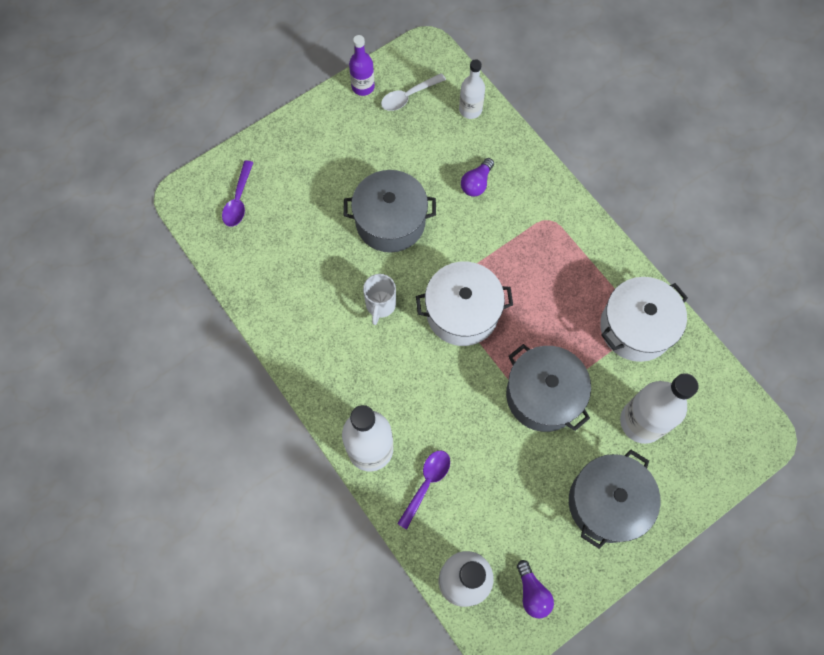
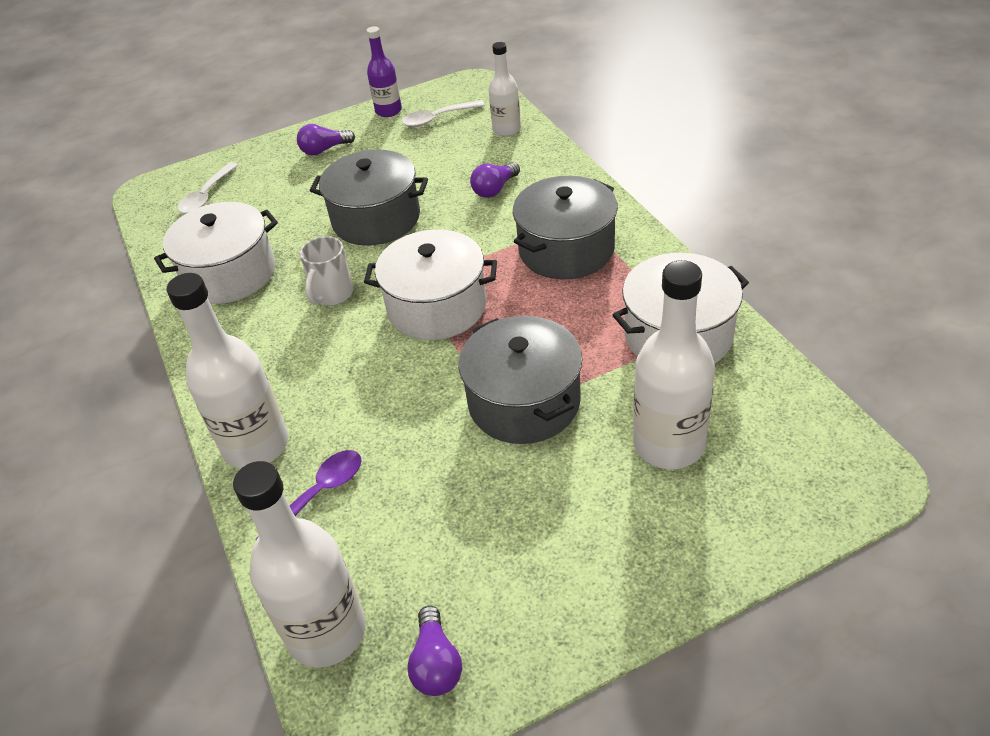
camera: 15 degrees right, 25 degrees down
(238, 200) = (207, 195): purple spoon -> white spoon
(292, 288) = (230, 274): none -> white pot
(322, 139) = (324, 150): none -> purple light bulb
(607, 502) = (592, 545): grey pot -> grey pot (566, 249)

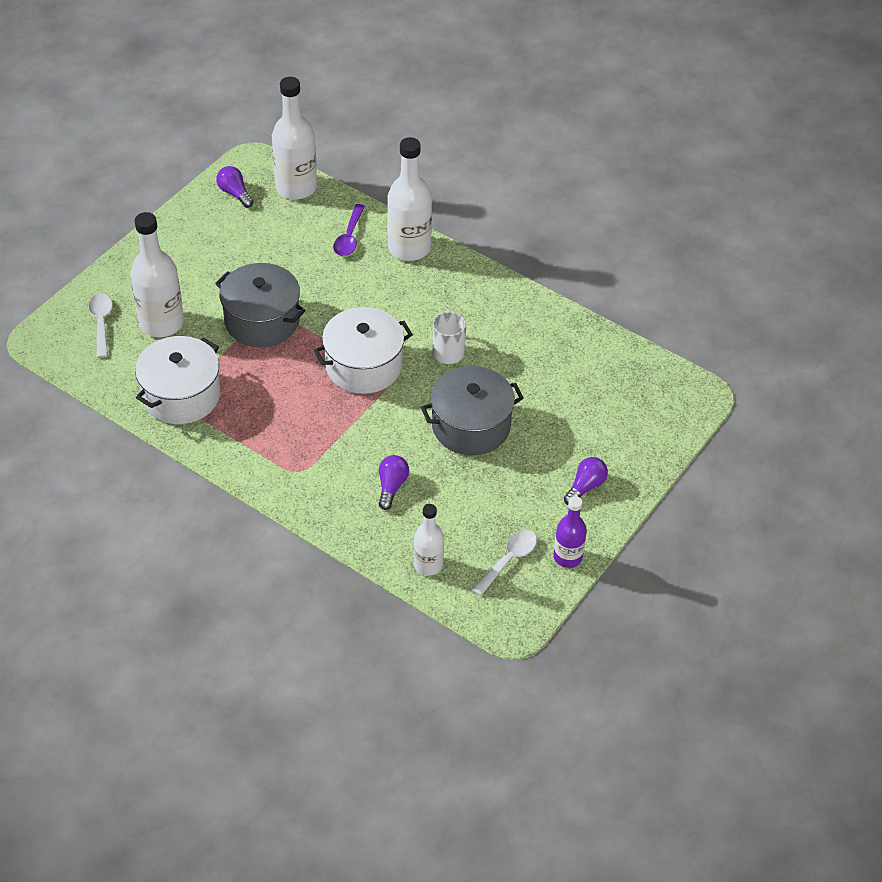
camera: 145 degrees right, 5 degrees up
(207, 195) = (641, 405): white spoon -> white spoon (101, 323)
(230, 274) = (542, 344): white pot -> none
(566, 249) = (295, 442): grey pot -> none

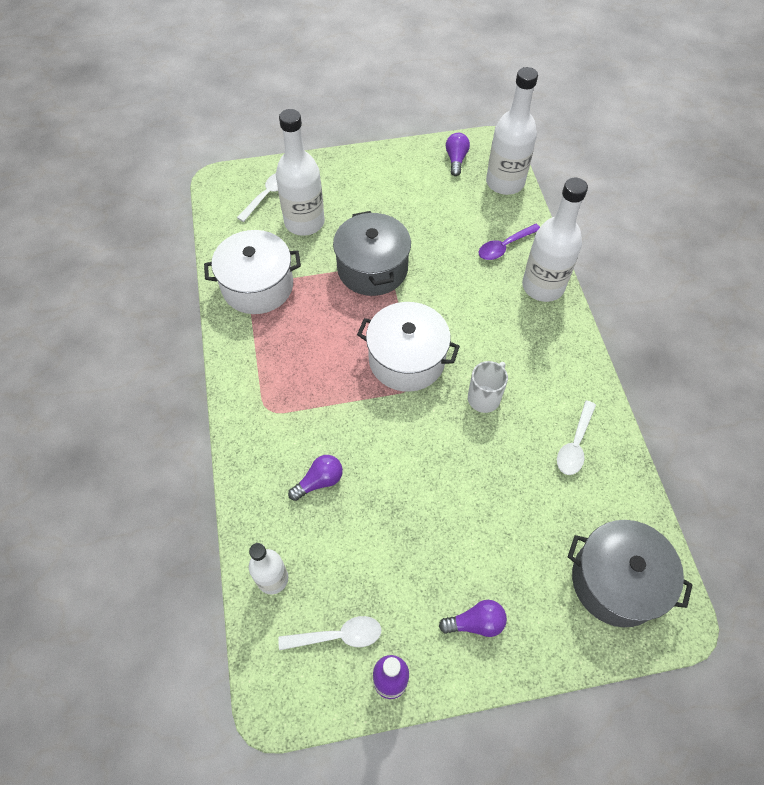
camera: 45 degrees right, 10 degrees up
(471, 426) = (436, 479): grey pot -> grey pot (616, 581)
(540, 339) = (575, 444): none -> white spoon

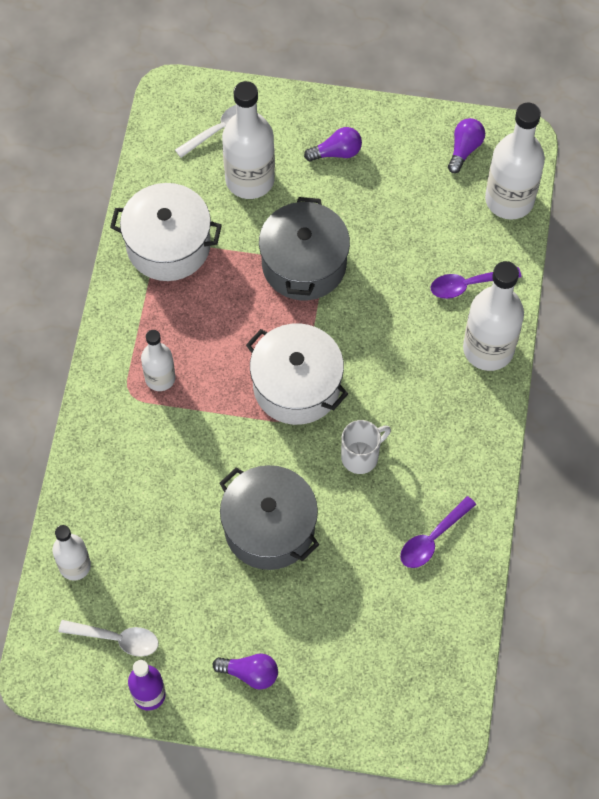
camera: 20 degrees right, 5 degrees up
(290, 389) = (160, 378): none -> white bottle
(319, 481) = (154, 487): purple light bulb -> purple light bulb (336, 152)
(575, 444) = (432, 539): white spoon -> purple spoon
(616, 581) = (404, 685): grey pot -> grey pot (269, 528)

